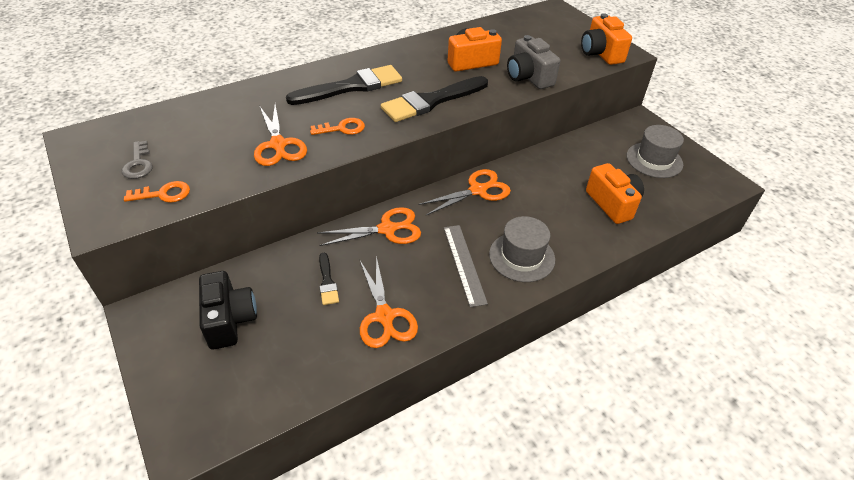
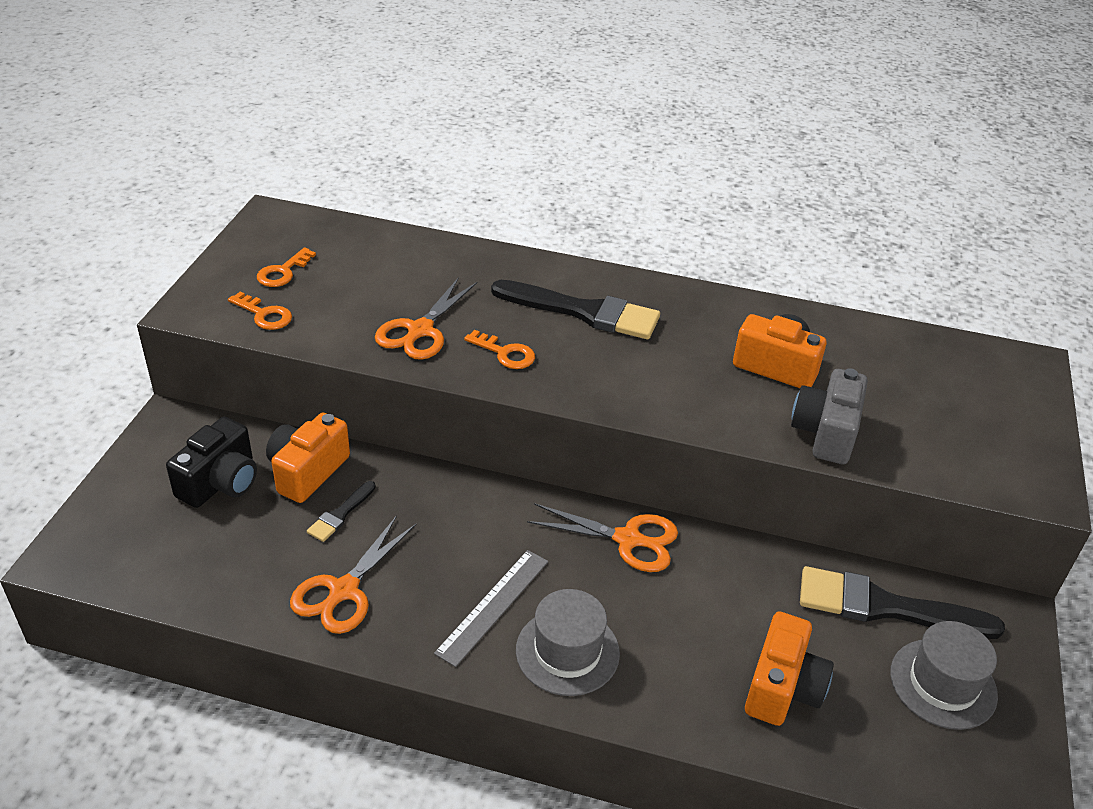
camera: 45 degrees right, 5 degrees down
(138, 164) = (283, 272): grey key -> orange key
(388, 229) = (468, 507): orange scissors -> none
(431, 101) = (649, 384): black brush -> black brush (885, 607)
(601, 53) = (997, 467): orange camera -> orange camera (307, 471)

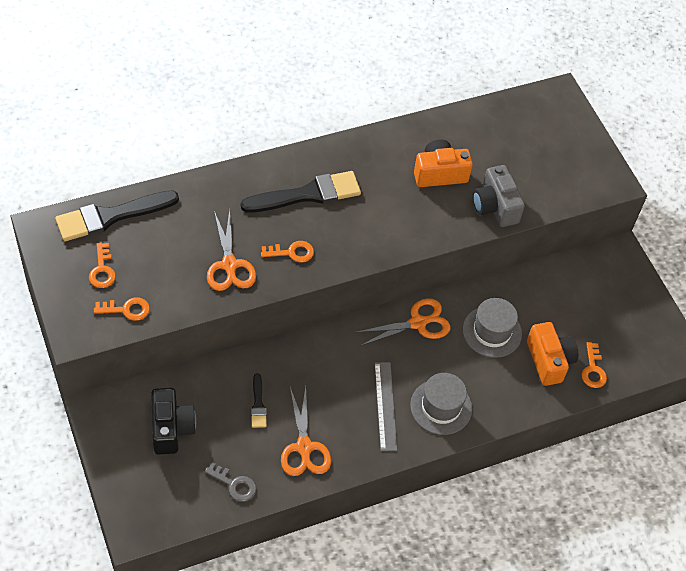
camera: 40 degrees left, 15 degrees up
(220, 580) = (234, 484): none -> grey key
(307, 471) = (213, 390): orange camera -> none
(846, 740) = (593, 370): none -> orange key
(885, 607) = (563, 285): black brush -> black brush (111, 216)
(943, 683) = (613, 312): grey hat -> grey hat (492, 331)

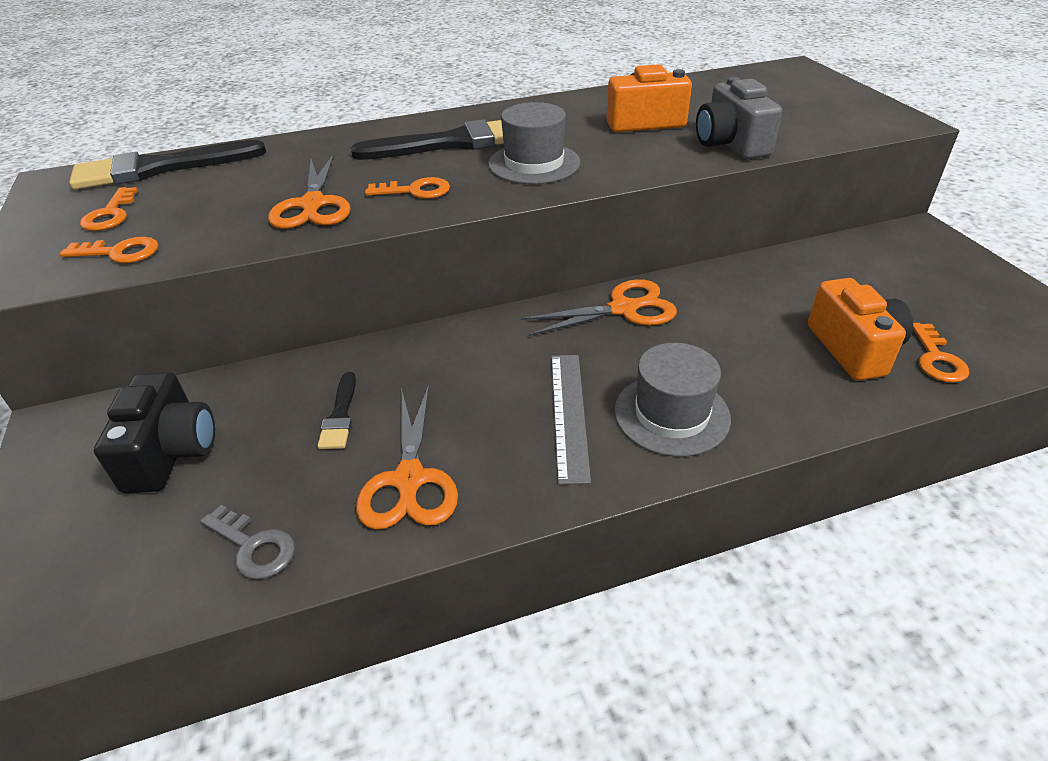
camera: 10 degrees right, 15 degrees down
(492, 331) = (746, 316): grey hat -> grey hat (534, 163)

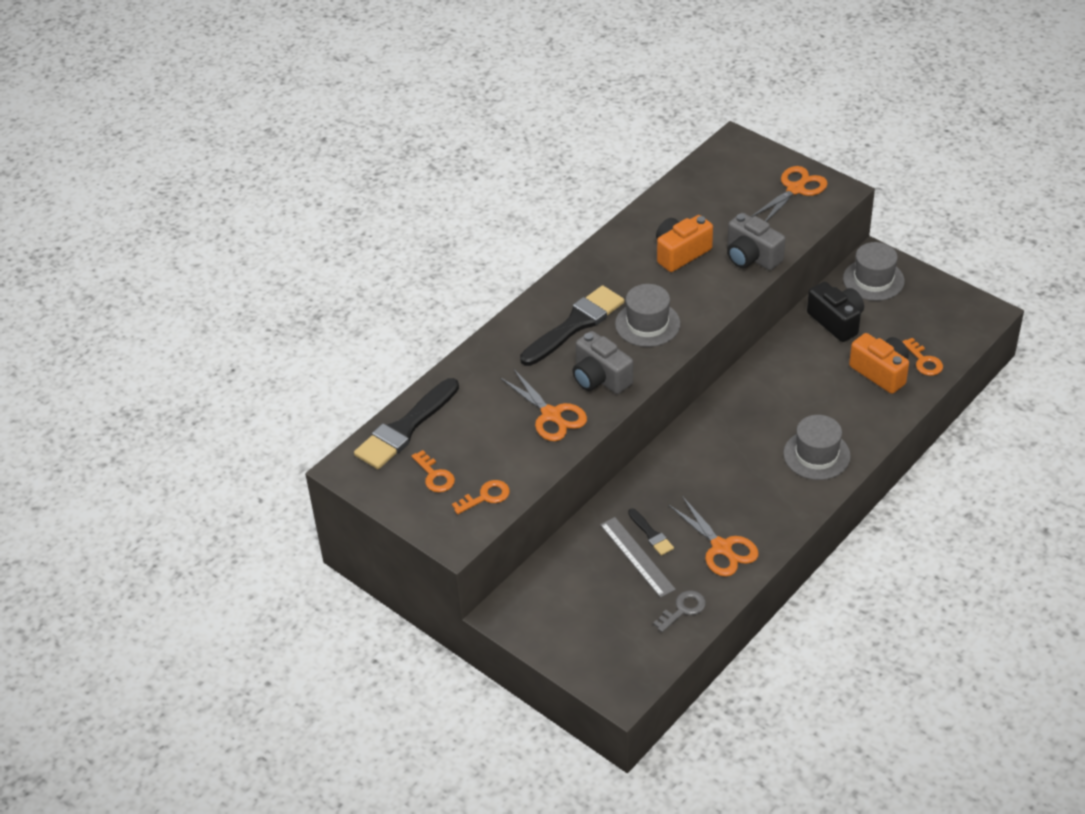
camera: 30 degrees left, 5 degrees up
(171, 453) = (587, 594): black camera -> black camera (836, 321)
(254, 546) = (683, 609): grey key -> grey key turned 45 degrees counterclockwise
(415, 191) = (600, 378): orange key -> grey camera
(568, 414) = (767, 478): grey ruler -> grey ruler (637, 557)
(624, 309) = (742, 398): orange scissors -> orange scissors (796, 189)
(906, 251) = (873, 280): none -> grey hat

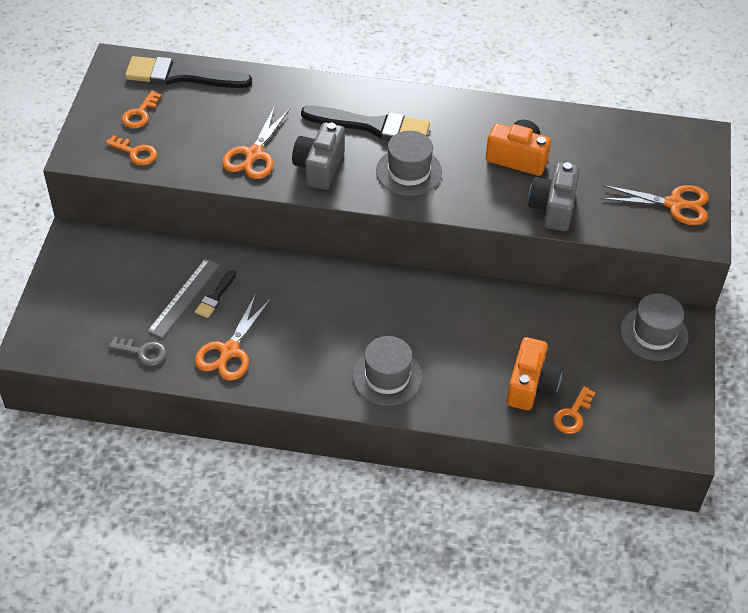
camera: 55 degrees right, 5 degrees up
(836, 321) = (573, 326): black camera -> none

